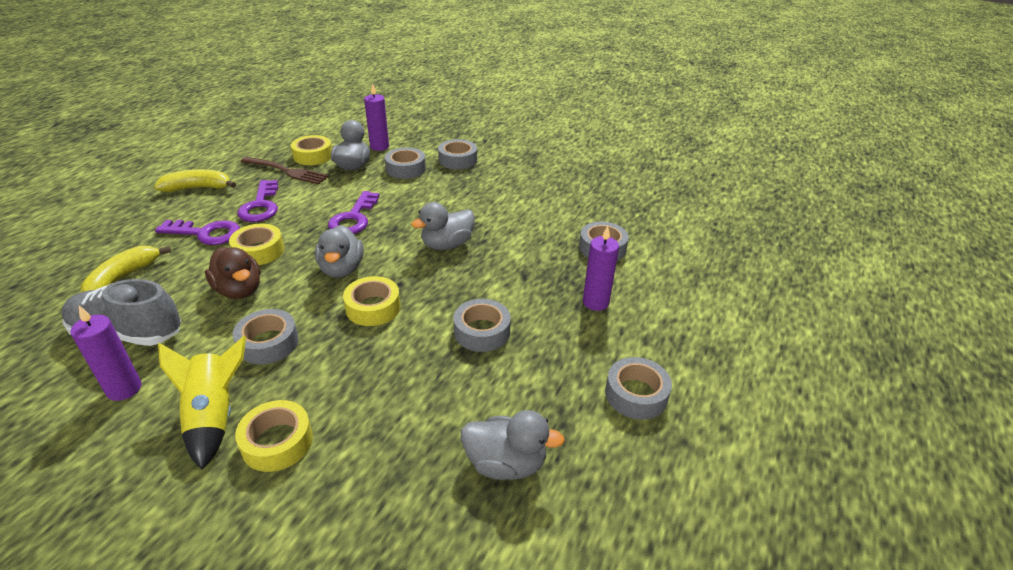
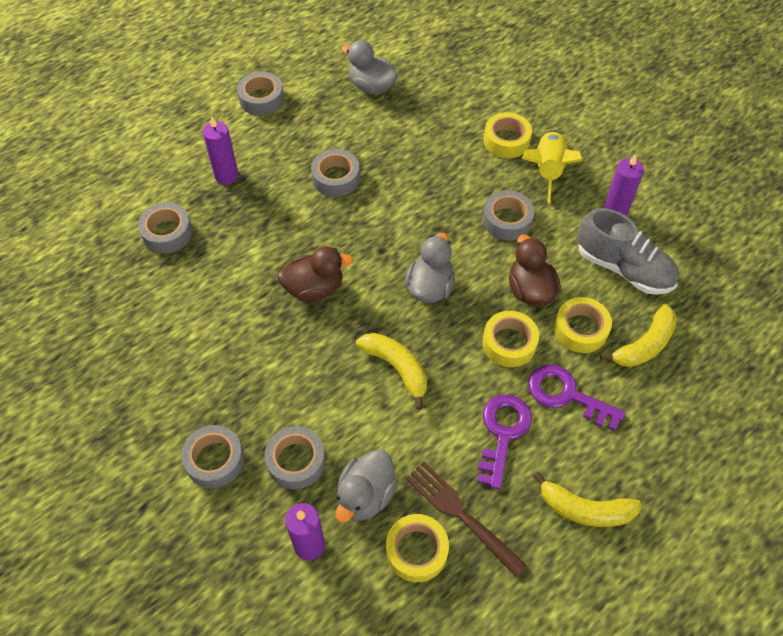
camera: 155 degrees left, 20 degrees up
(354, 218) = (397, 368): purple key -> yellow banana
(373, 307) = (414, 230): yellow tape -> yellow tape (580, 329)
(447, 245) = (314, 288): grey duck -> brown duck

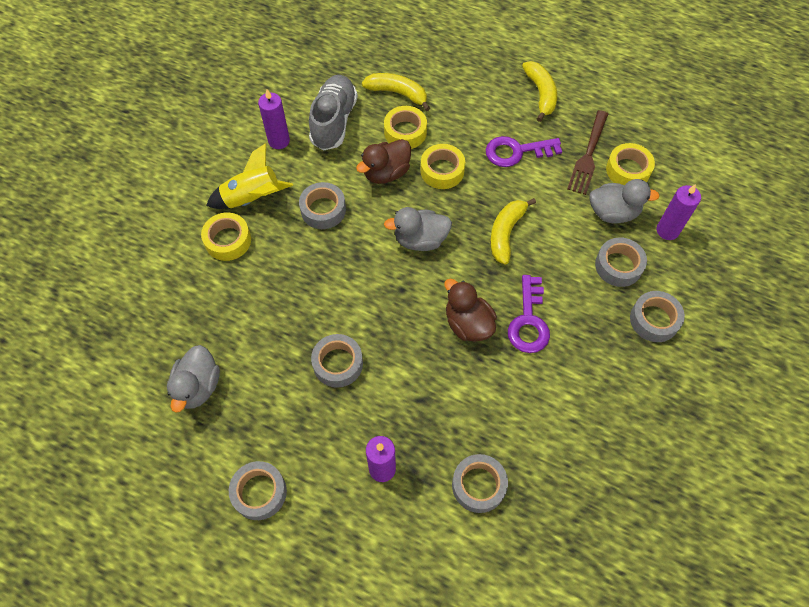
camera: 115 degrees left, 5 degrees up
(567, 395) = (464, 125): purple key -> purple key (528, 321)

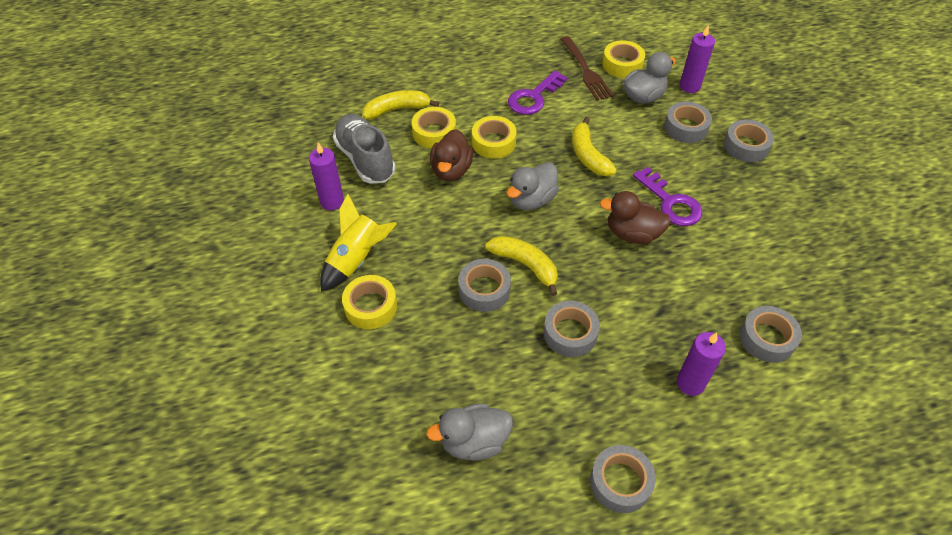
camera: 40 degrees left, 10 degrees down
(198, 386) = (474, 442): grey duck -> grey duck turned 105 degrees clockwise
(323, 210) = (429, 229): grey tape -> grey tape (484, 290)
(540, 94) = (508, 50): yellow banana -> yellow banana (525, 265)

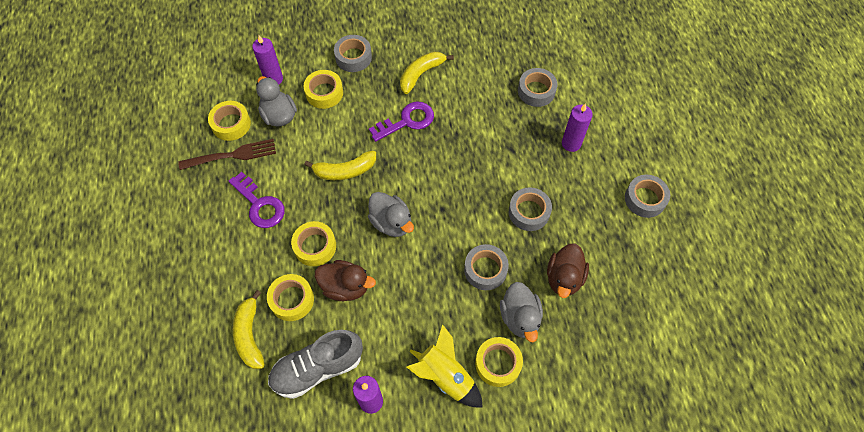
camera: 85 degrees left, 10 degrees up
(474, 442) = (620, 289): grey duck -> grey duck (520, 317)
(525, 265) = (462, 236): yellow banana -> yellow banana (421, 74)
(632, 234) = (436, 154): brown duck -> brown duck (564, 278)
(685, 127) = (324, 93): grey tape -> yellow tape

